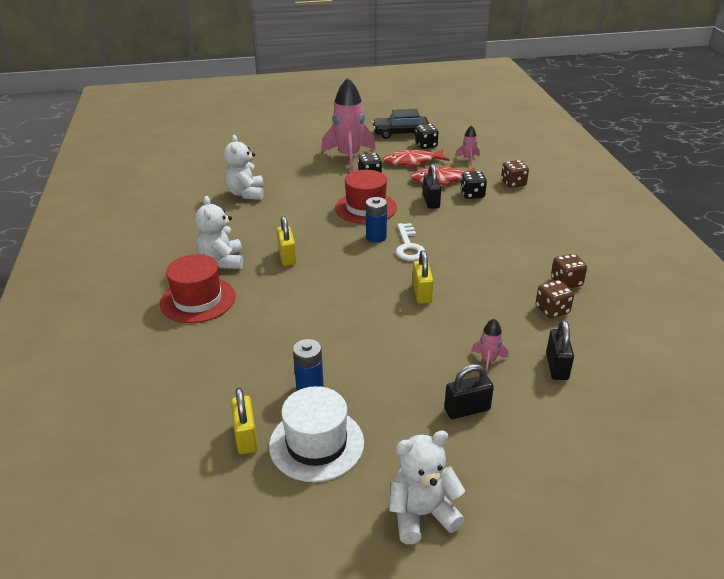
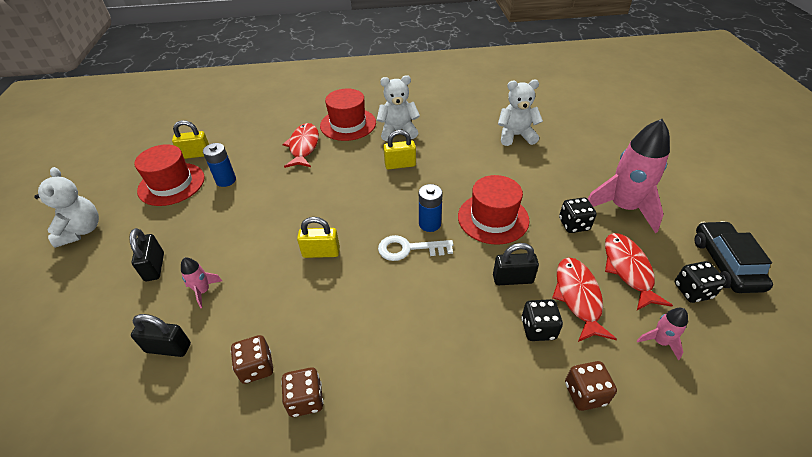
camera: 95 degrees right, 10 degrees up
(242, 330) = (303, 146): none -> red fish
(316, 444) = (171, 184): white hat -> red hat

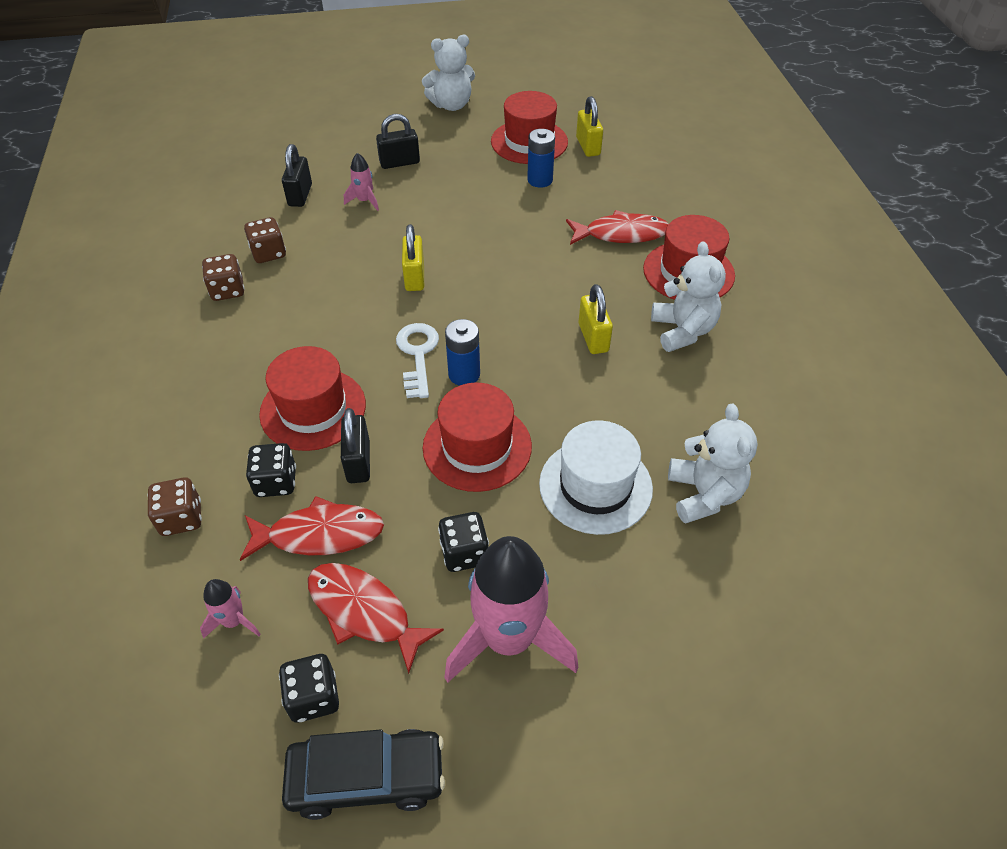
camera: 85 degrees right, 5 degrees up
(464, 311) = (313, 409): none -> red hat
(516, 171) = (595, 486): none -> white hat
(628, 269) = (364, 612): red fish -> red fish turned 135 degrees counterclockwise

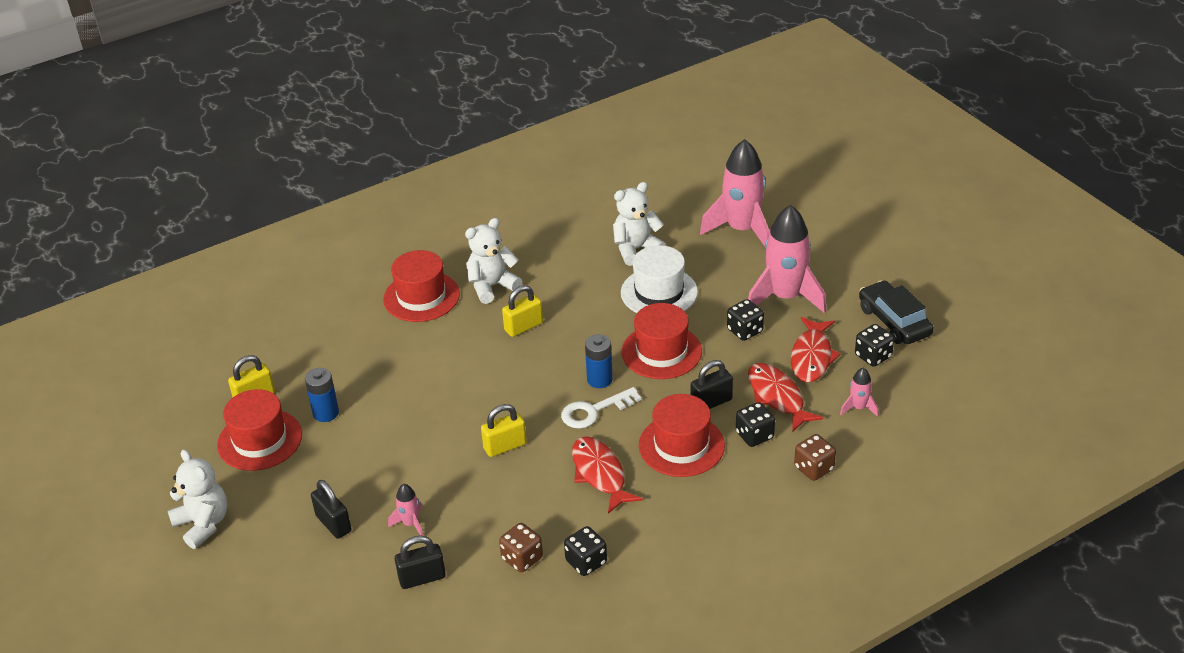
camera: 110 degrees left, 10 degrees down
(228, 290) = (586, 562): brown dice -> black dice
(621, 234) = (388, 343): red fish -> red fish (600, 474)
(704, 654) = (741, 230): none -> pink rocket

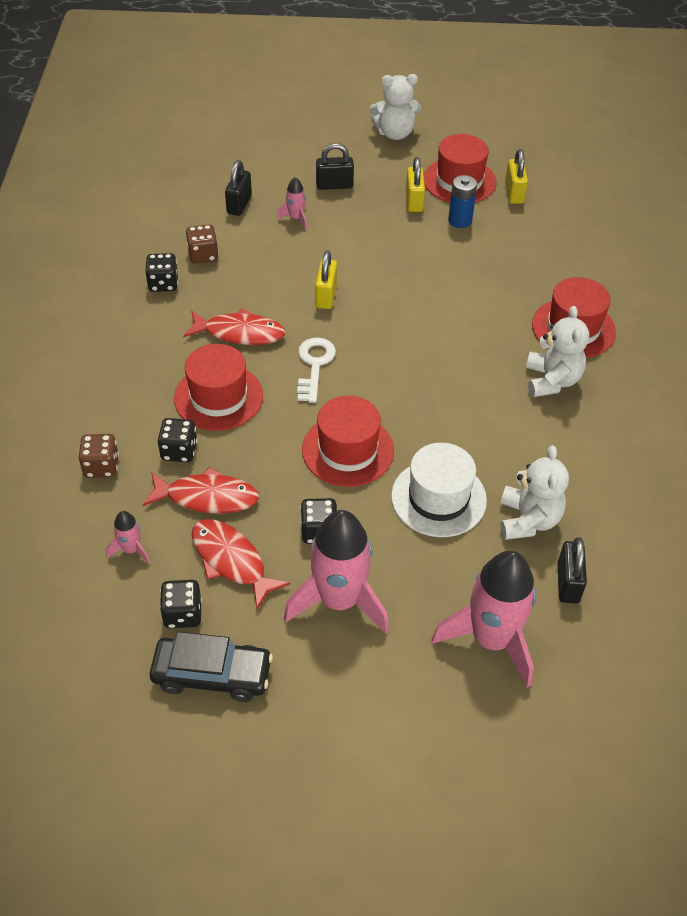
camera: 120 degrees right, 10 degrees up
(523, 327) = (470, 374): yellow padlock -> yellow padlock (414, 201)
(599, 379) = (350, 388): blue battery -> none
(711, 402) = (248, 446): black padlock -> black padlock (567, 583)

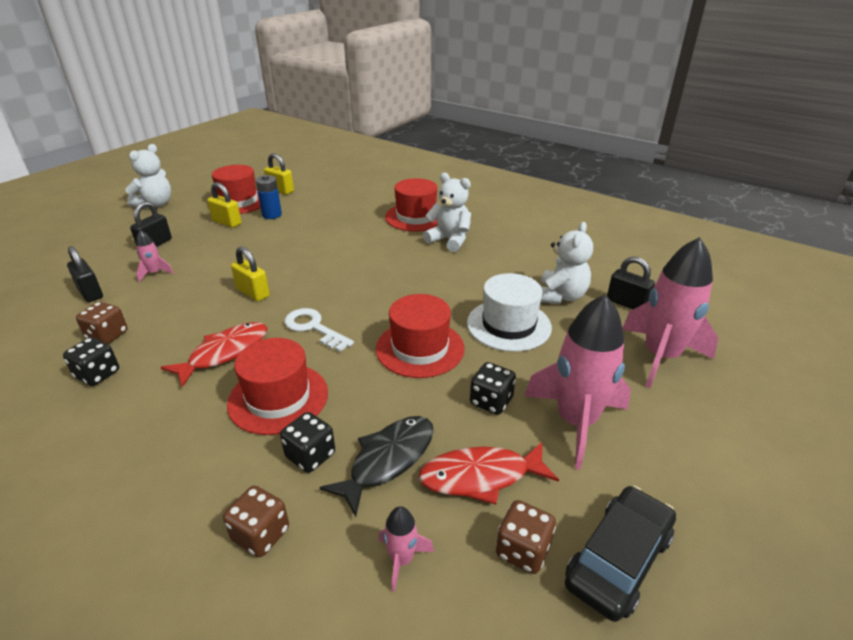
camera: 55 degrees left, 15 degrees down
(183, 614) = (523, 550): black dice -> brown dice
(207, 497) = (388, 460): red fish -> black fish
(528, 520) = (560, 296): white teddy bear -> white teddy bear turned 75 degrees clockwise

